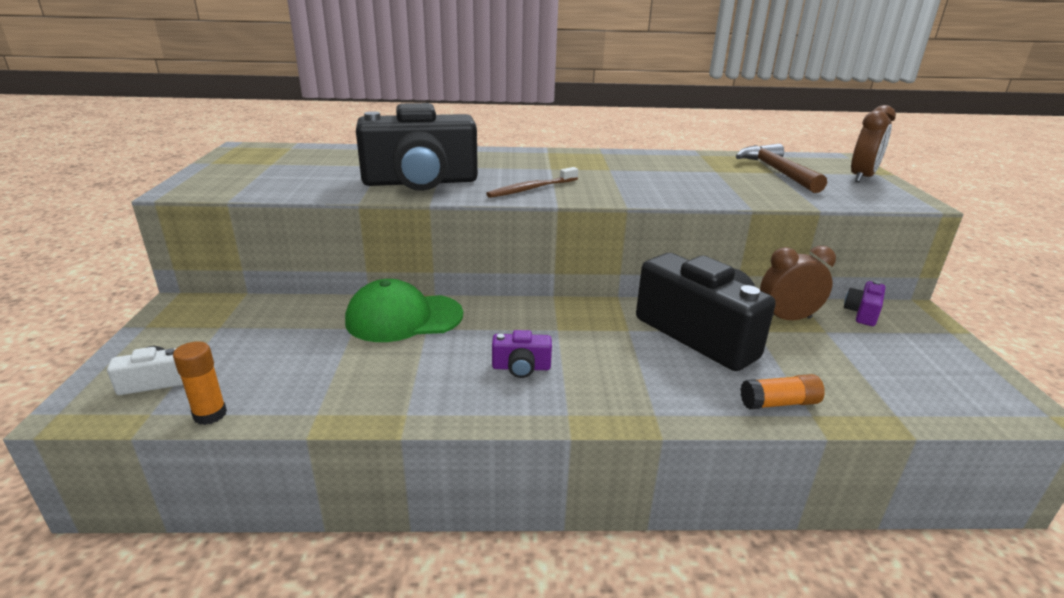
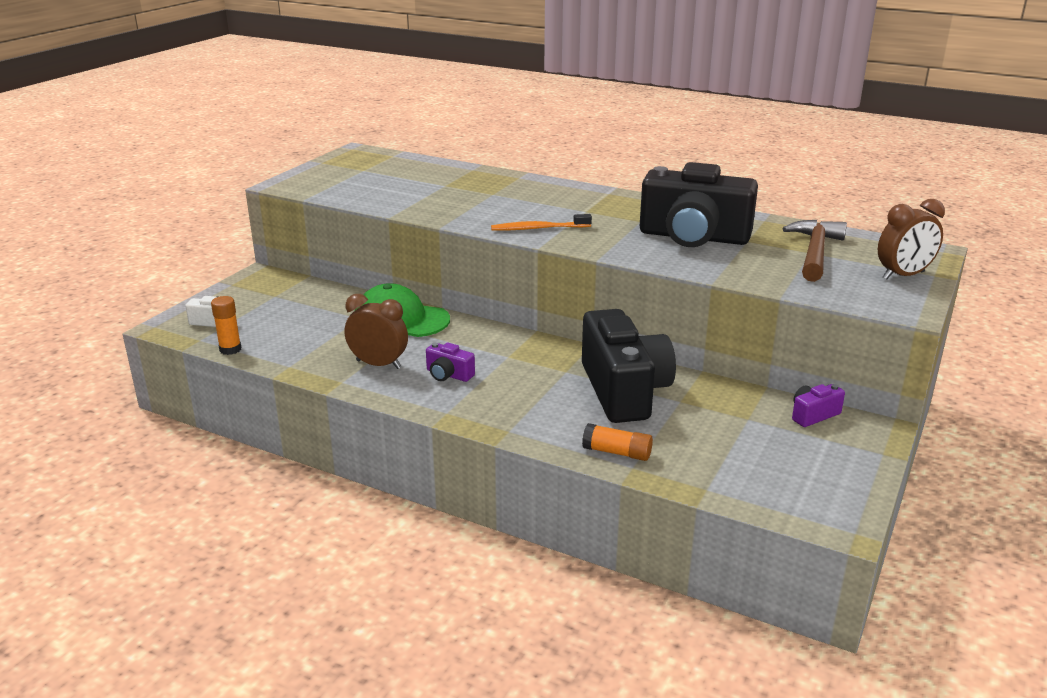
camera: 30 degrees right, 0 degrees up
(420, 182) = (456, 206): black camera -> black camera (693, 237)
(531, 189) = (538, 228): brown toothbrush -> orange toothbrush
(787, 319) = (725, 399): brown clock -> brown clock (378, 364)

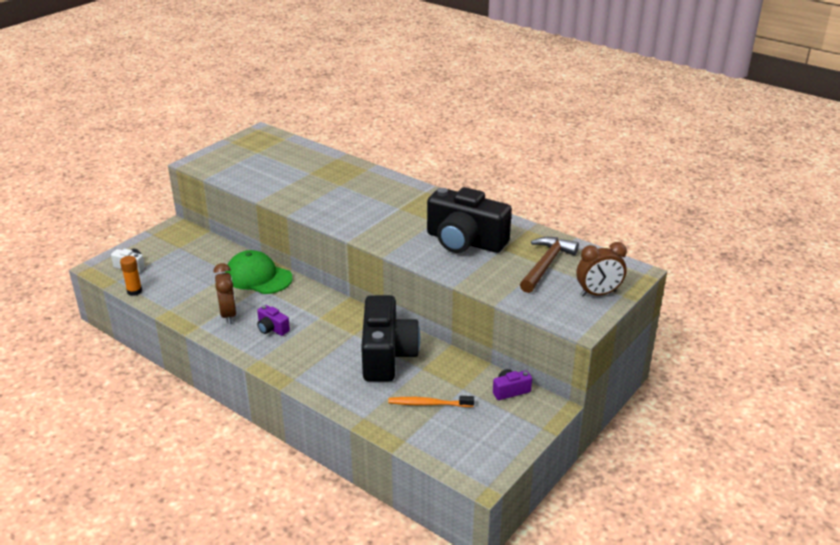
camera: 10 degrees right, 5 degrees up
(378, 364) = (228, 314): brown clock -> brown clock turned 45 degrees clockwise
(538, 228) = (356, 222): orange toothbrush -> orange toothbrush (428, 404)
(617, 452) = (358, 405): orange glue stick -> none

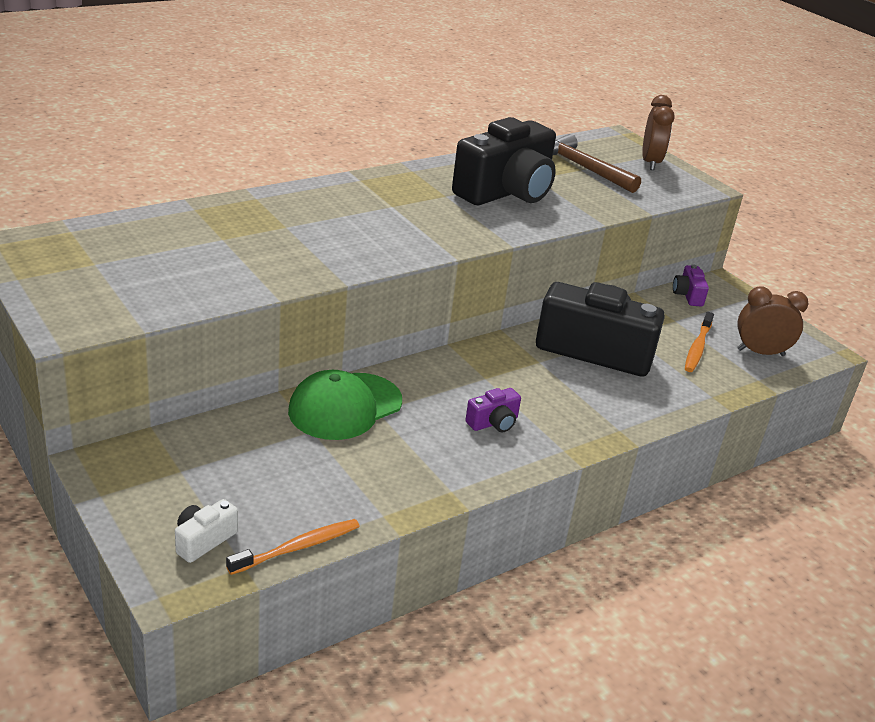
camera: 75 degrees left, 0 degrees up
(134, 291) = (298, 547): orange glue stick -> orange toothbrush
(228, 314) = (435, 455): brown clock -> brown clock (760, 352)

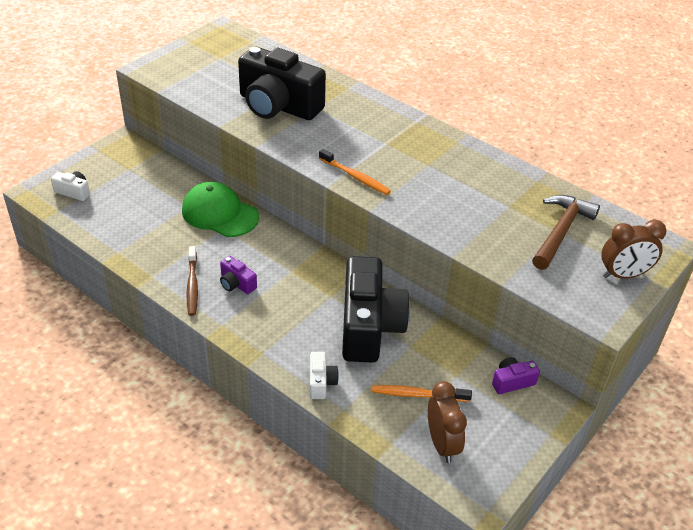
camera: 75 degrees right, 10 degrees up
(298, 547) = (78, 225): orange toothbrush -> orange toothbrush (355, 177)
(483, 459) = (192, 285): none -> brown toothbrush
(506, 192) = (464, 194): black camera -> black camera (278, 106)
(672, 400) = (321, 382): none -> white camera

